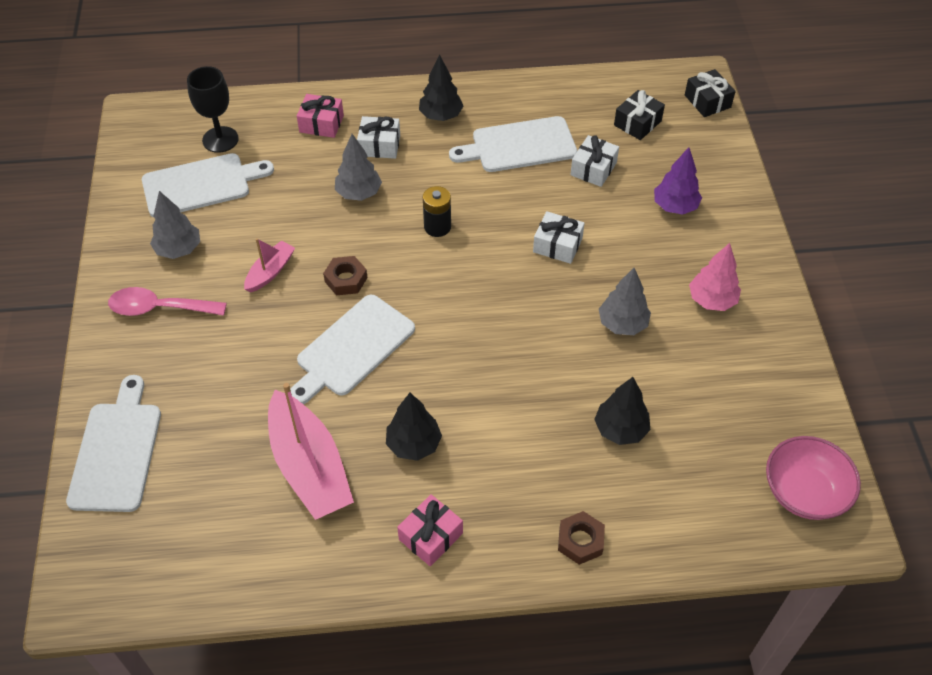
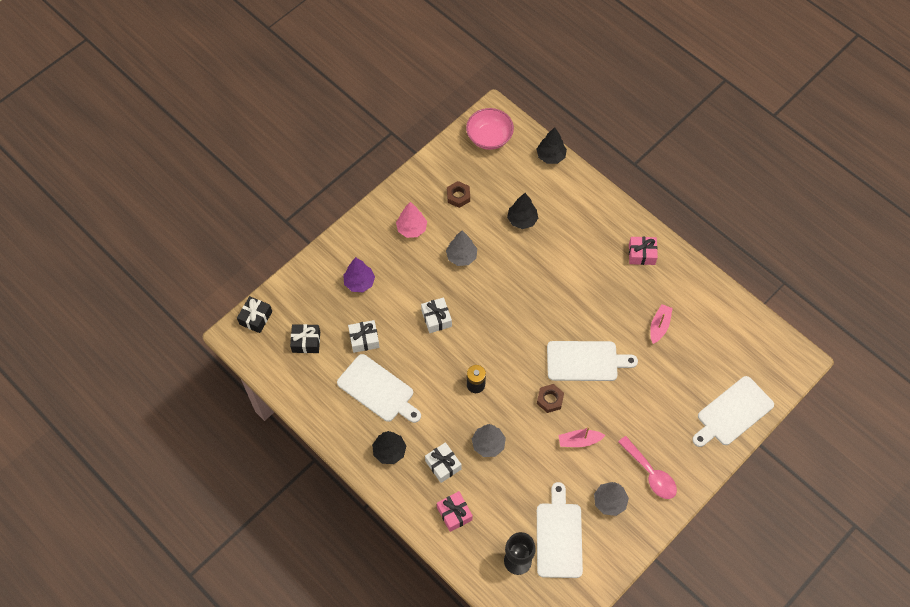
camera: 130 degrees left, 10 degrees up
(201, 185) = (559, 536): white cutting board -> white cutting board turned 60 degrees clockwise
(309, 467) = (659, 326): pink boat -> pink boat, size x0.51
(414, 444) = (608, 294): black tree -> black tree (550, 156)
(580, 541) = (589, 200): brown nut -> brown nut (458, 196)

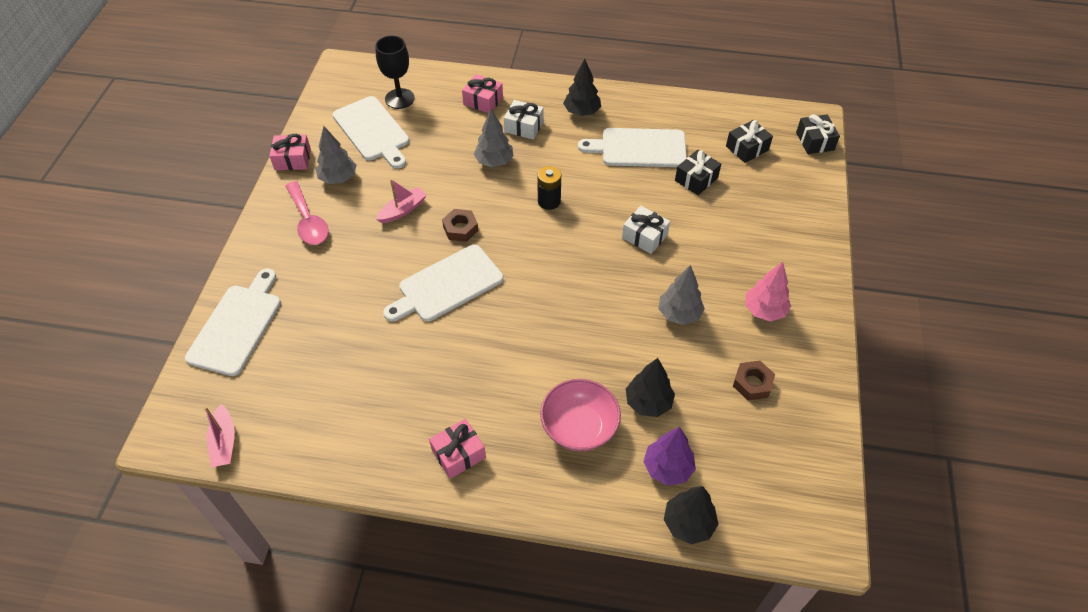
camera: 145 degrees right, 10 degrees down
(359, 282) = (757, 224): purple tree -> purple tree (667, 468)
(364, 339) = (696, 179): white gift -> black gift
(489, 137) = (795, 495): pink bowl -> pink bowl (579, 427)
(635, 545) = (293, 159): none -> pink gift
(650, 473) = (308, 221): pink spoon -> pink spoon turned 135 degrees counterclockwise
(659, 326) = (380, 373): pink boat -> pink boat (224, 442)

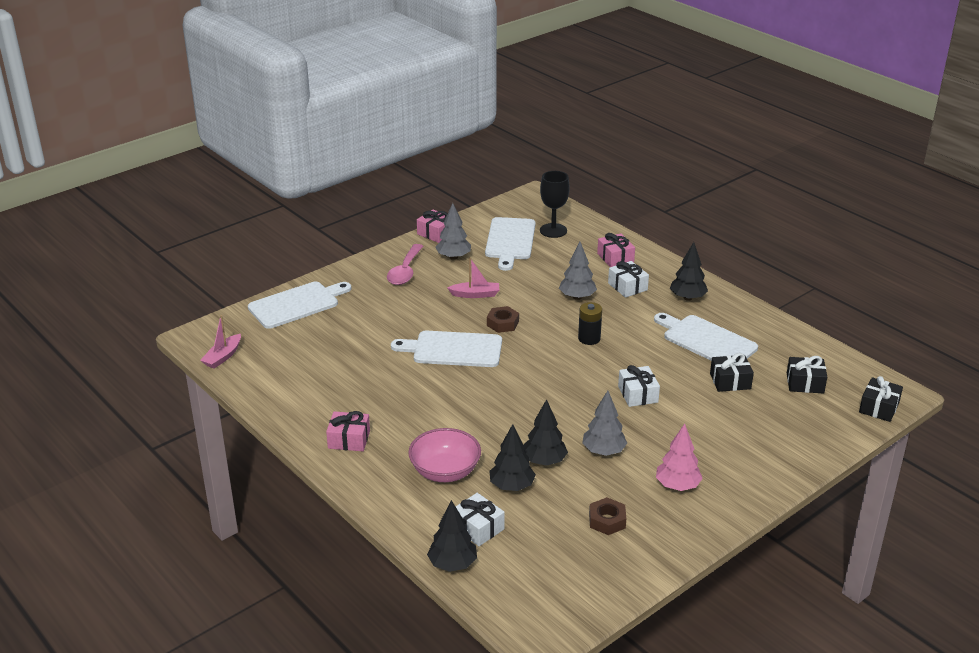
camera: 40 degrees right, 20 degrees down
(646, 356) = (544, 461): none -> black tree
(667, 468) = (478, 528): purple tree -> white gift

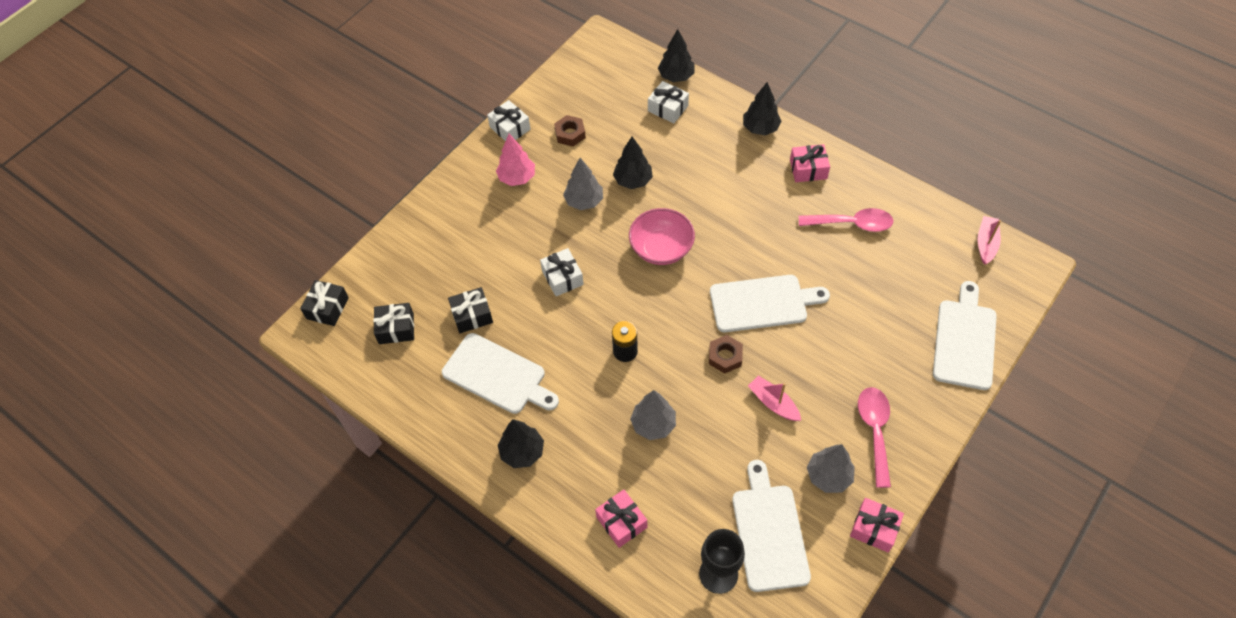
camera: 170 degrees right, 25 degrees up
(297, 304) = (964, 340): white cutting board -> white cutting board turned 150 degrees clockwise
(335, 389) = (851, 224): none -> pink spoon
(445, 471) = (712, 153): pink bowl -> pink bowl (661, 248)
(475, 294) = (773, 403): pink boat -> pink boat turned 60 degrees clockwise
(511, 486) = (653, 150): black tree -> black tree (760, 128)
(627, 286) = (597, 459): white gift -> white gift (510, 128)

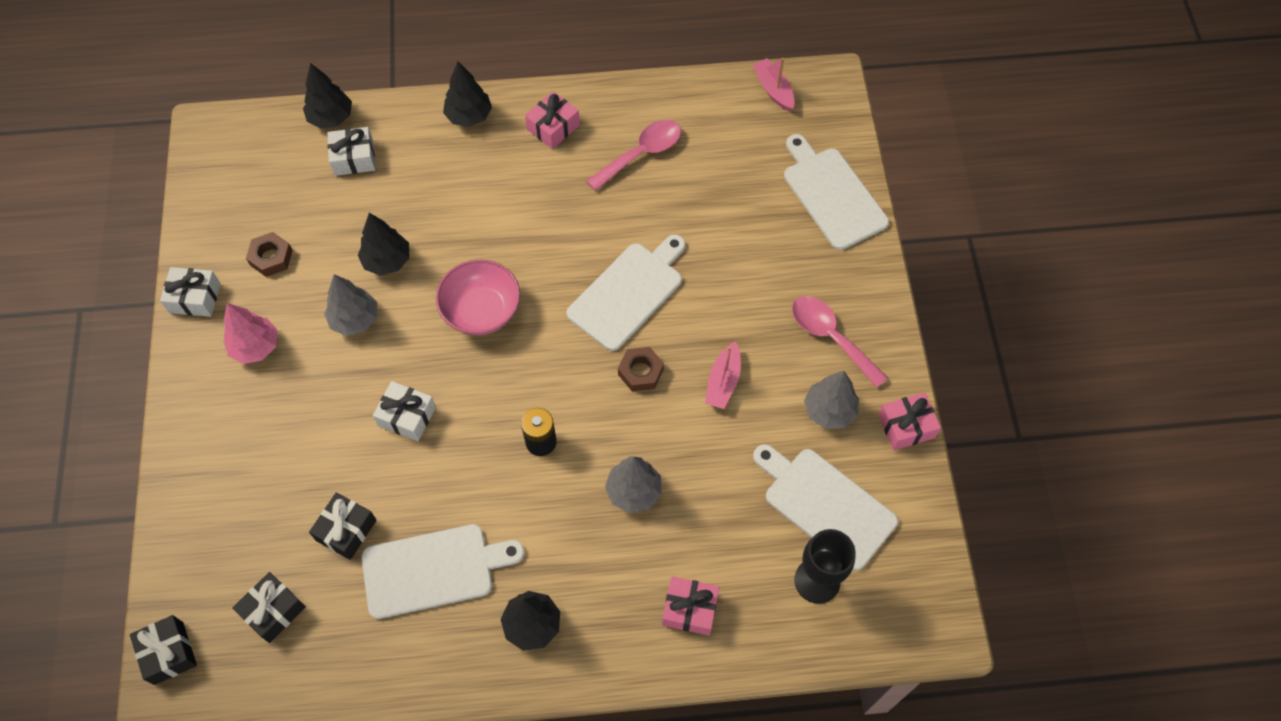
camera: 45 degrees left, 5 degrees up
(773, 403) = (723, 381): pink boat -> pink boat turned 75 degrees counterclockwise

